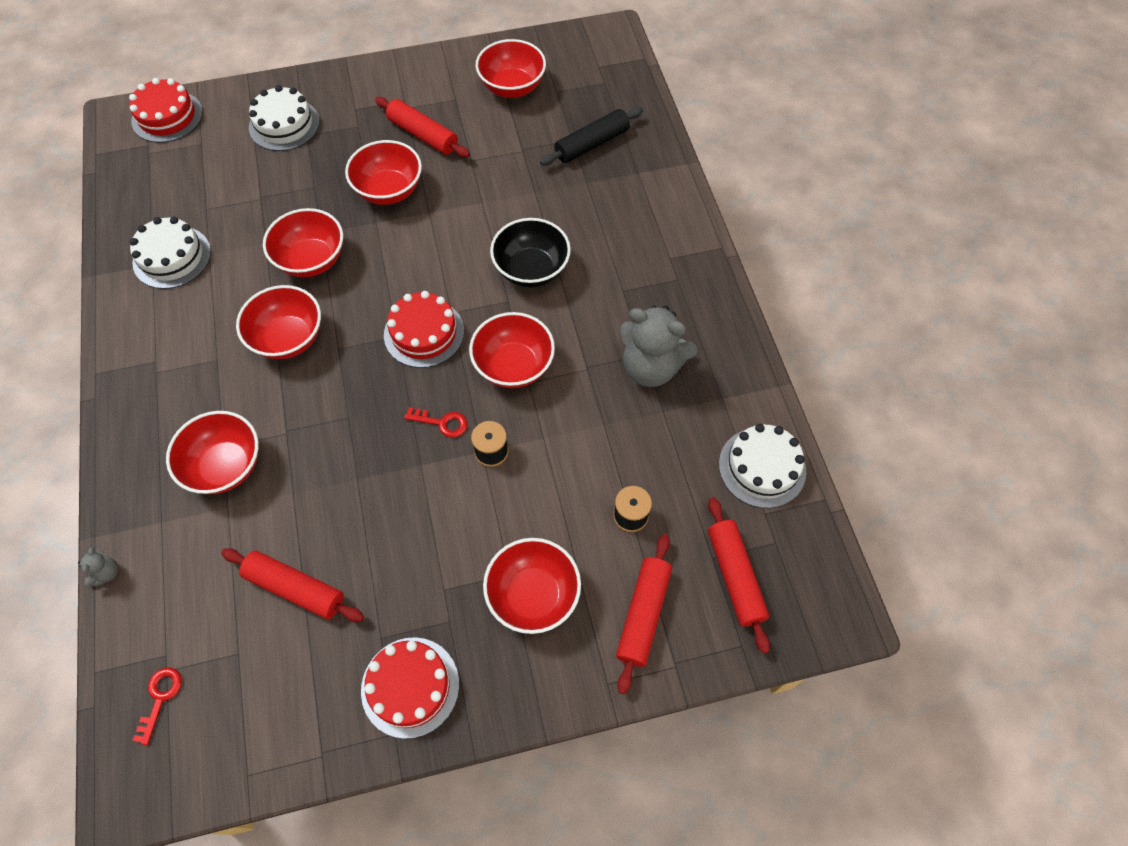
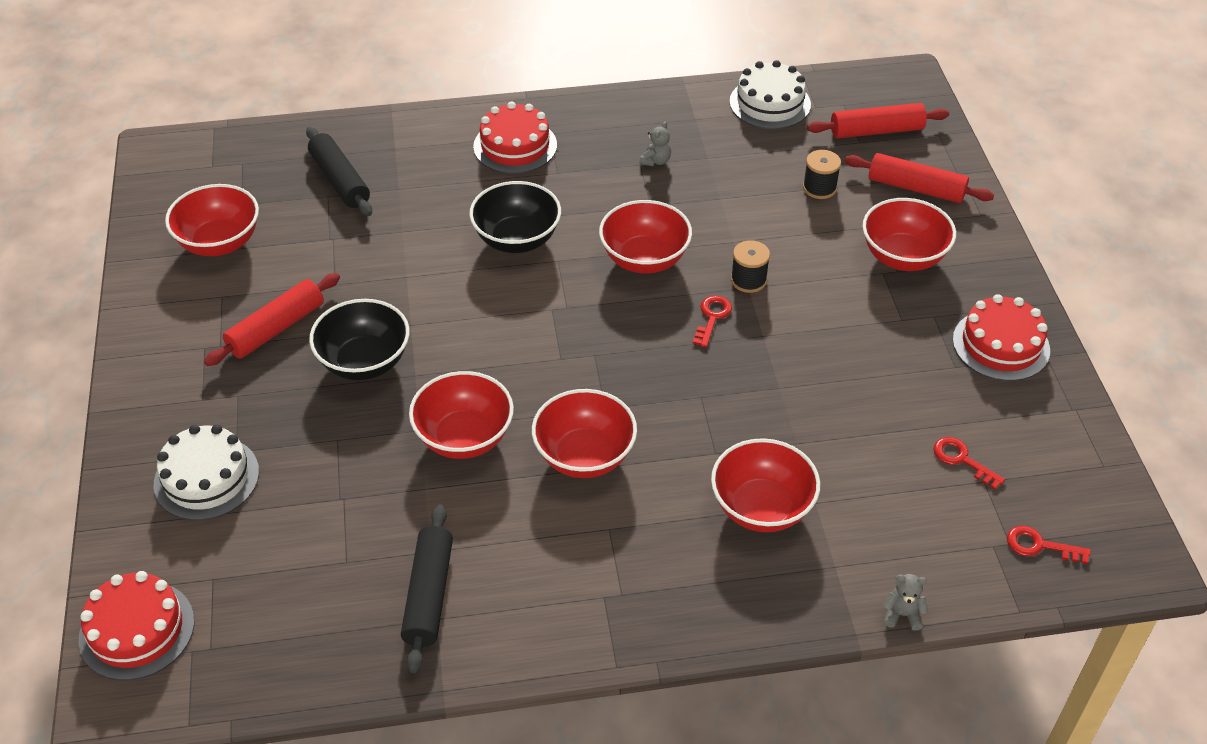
camera: 85 degrees left, 15 degrees down
(172, 257) = (428, 595): white cake -> black rolling pin
(264, 635) = (962, 460): none -> red key
(295, 589) = (909, 436): red rolling pin -> none
(389, 190) = (364, 362): red bowl -> black bowl
(424, 333) = (592, 331): red cake -> red cake (515, 146)
(651, 367) = (656, 161): grey teddy bear -> grey teddy bear, size x0.42

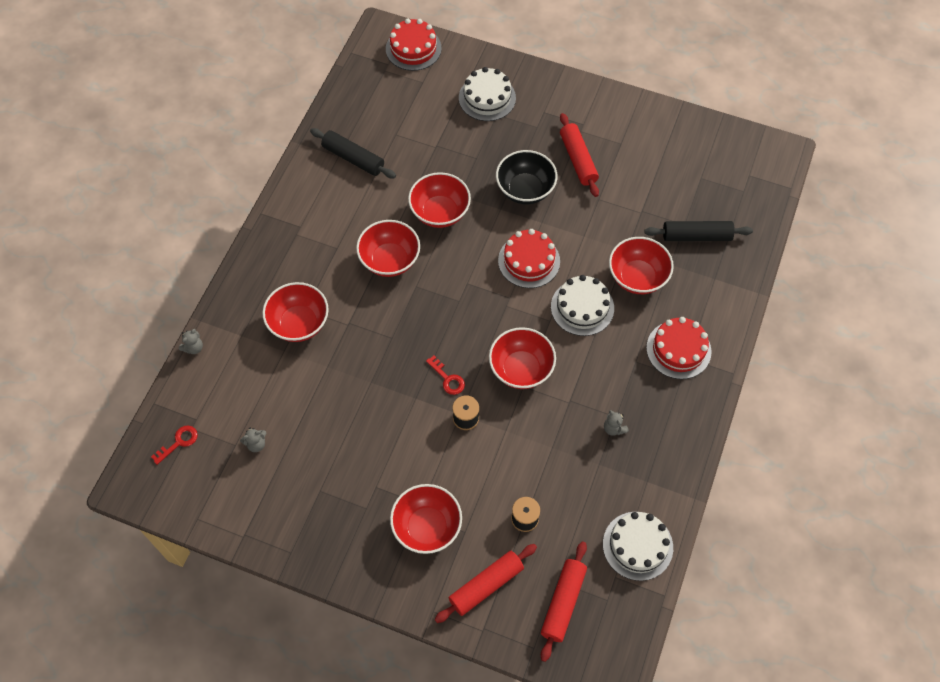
camera: 120 degrees right, 15 degrees up
(219, 242) = (670, 156): red bowl -> red bowl (637, 277)
(517, 239) = (582, 307): black bowl -> white cake
(962, 460) = (256, 444): red key -> grey teddy bear
(1001, 345) = (317, 531): red cake -> red cake (529, 261)

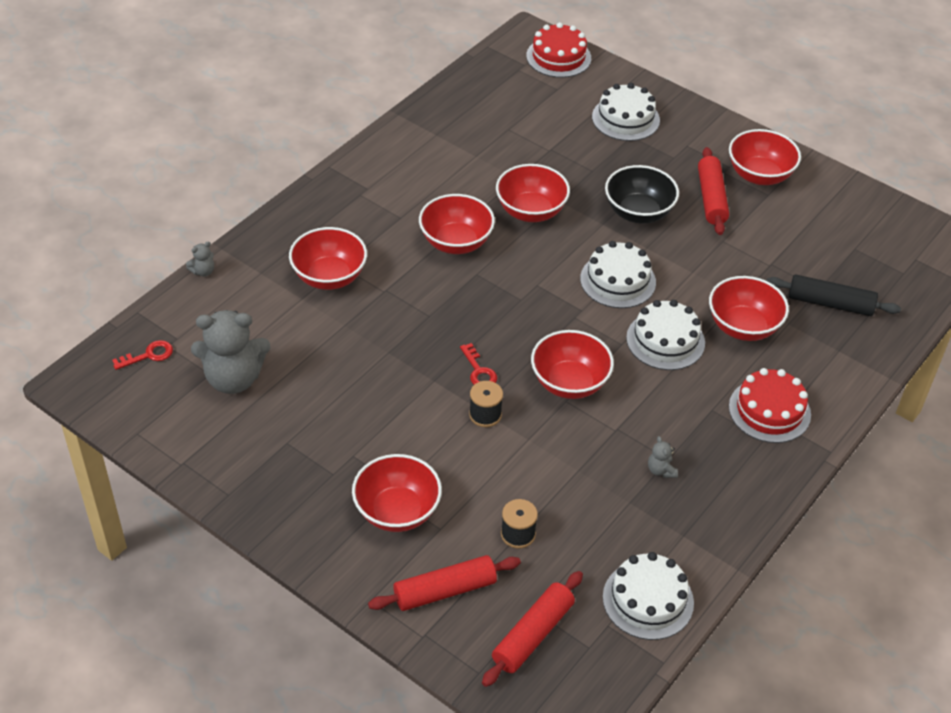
camera: 15 degrees right, 15 degrees down
(256, 444) = (233, 379): grey teddy bear -> grey teddy bear, size x2.41
(353, 158) = (452, 140): black rolling pin -> none
(529, 261) = (618, 280): red cake -> white cake
(609, 126) = (759, 175): none -> red bowl

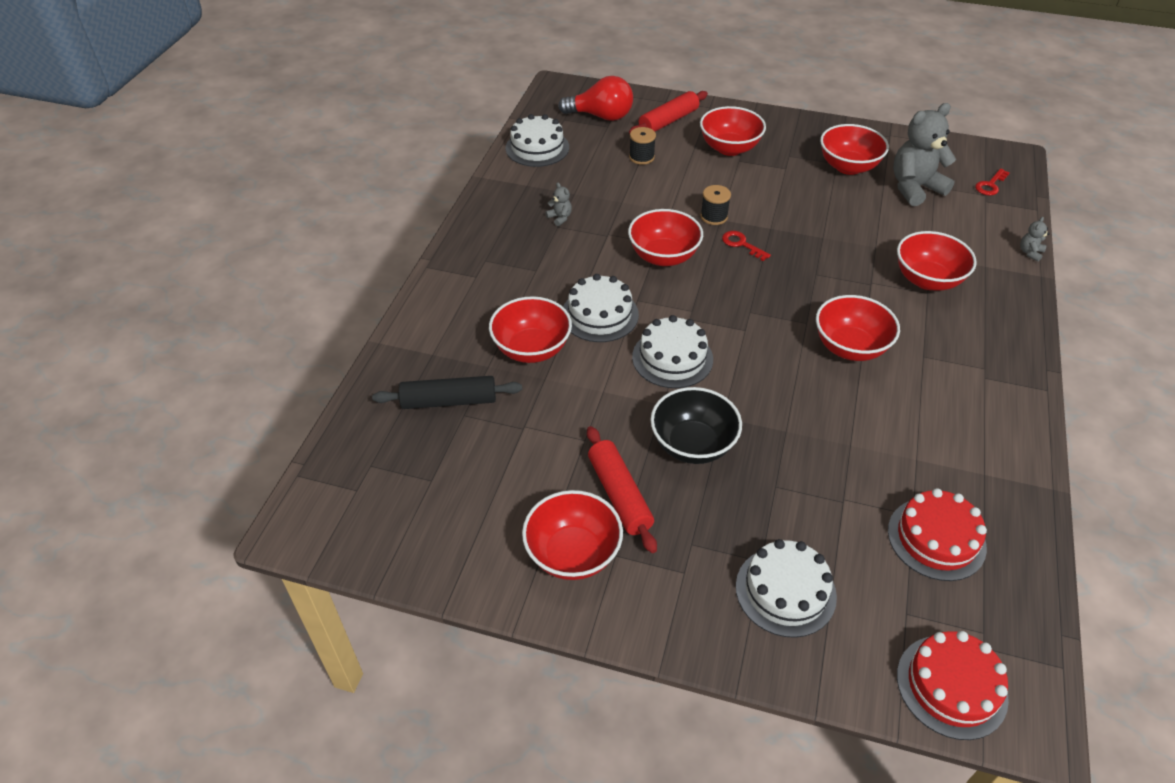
camera: 160 degrees right, 0 degrees up
(531, 211) = (805, 407): red bowl -> red bowl (848, 167)
(533, 635) = (601, 116): red rolling pin -> red light bulb
(769, 410) = (486, 283): red cake -> red cake (936, 538)

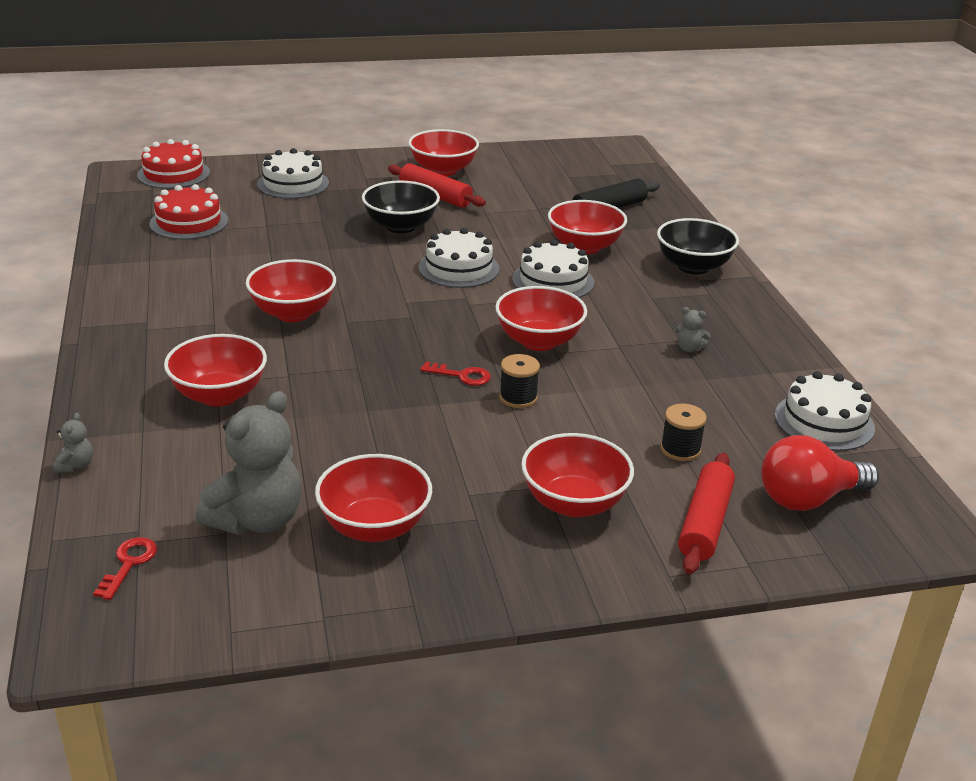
camera: 150 degrees right, 15 degrees down
(463, 292) = (693, 266): none -> black bowl

